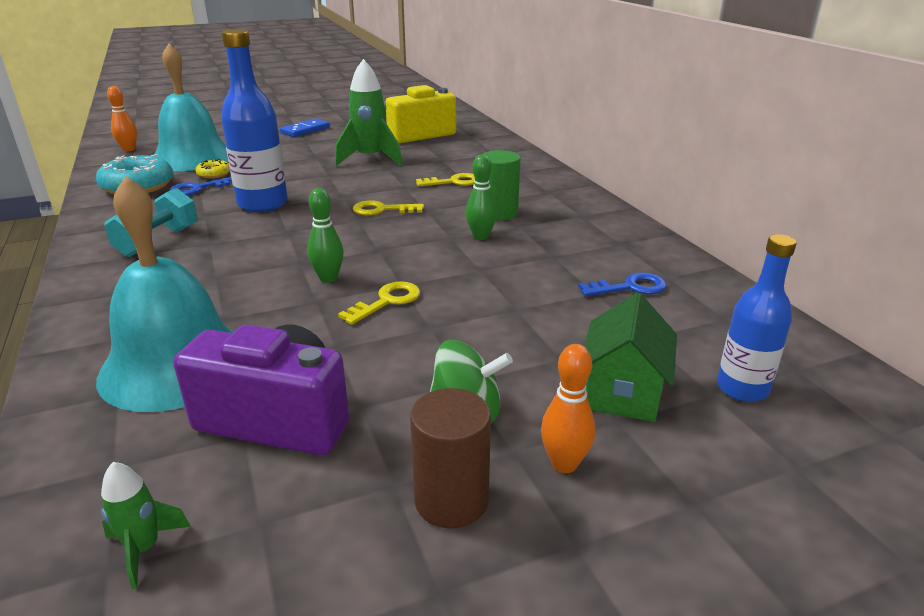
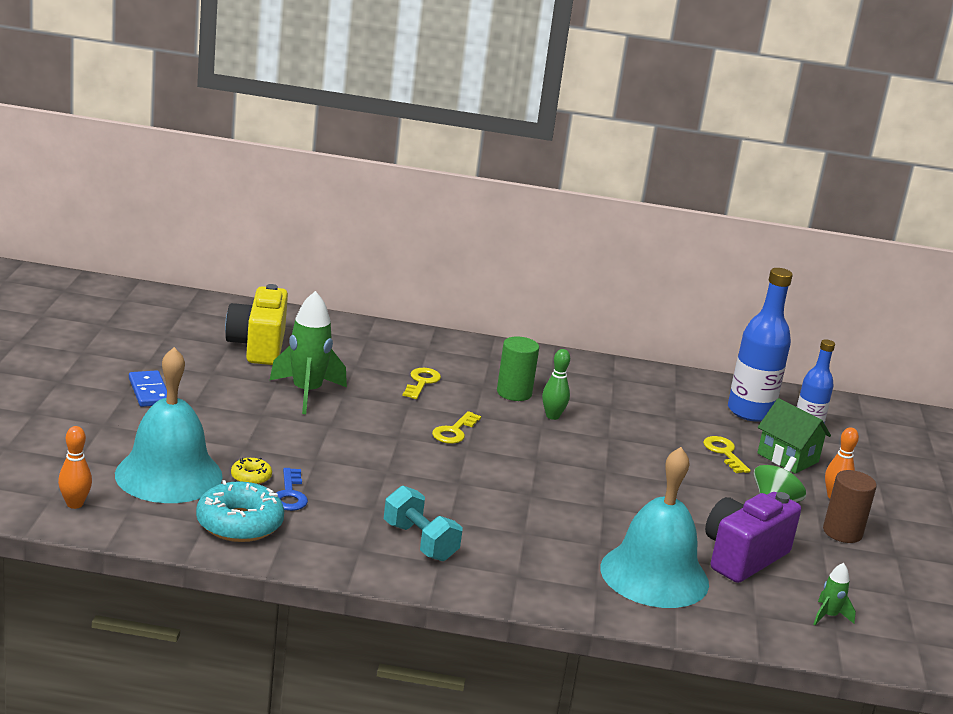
camera: 65 degrees left, 5 degrees down
(263, 204) = (376, 475): blue bottle -> blue bottle (750, 412)
(328, 278) = (570, 492): green bowling pin -> none
(387, 301) = (627, 483): yellow key -> yellow key (724, 453)
(630, 287) = (679, 405): blue key -> none

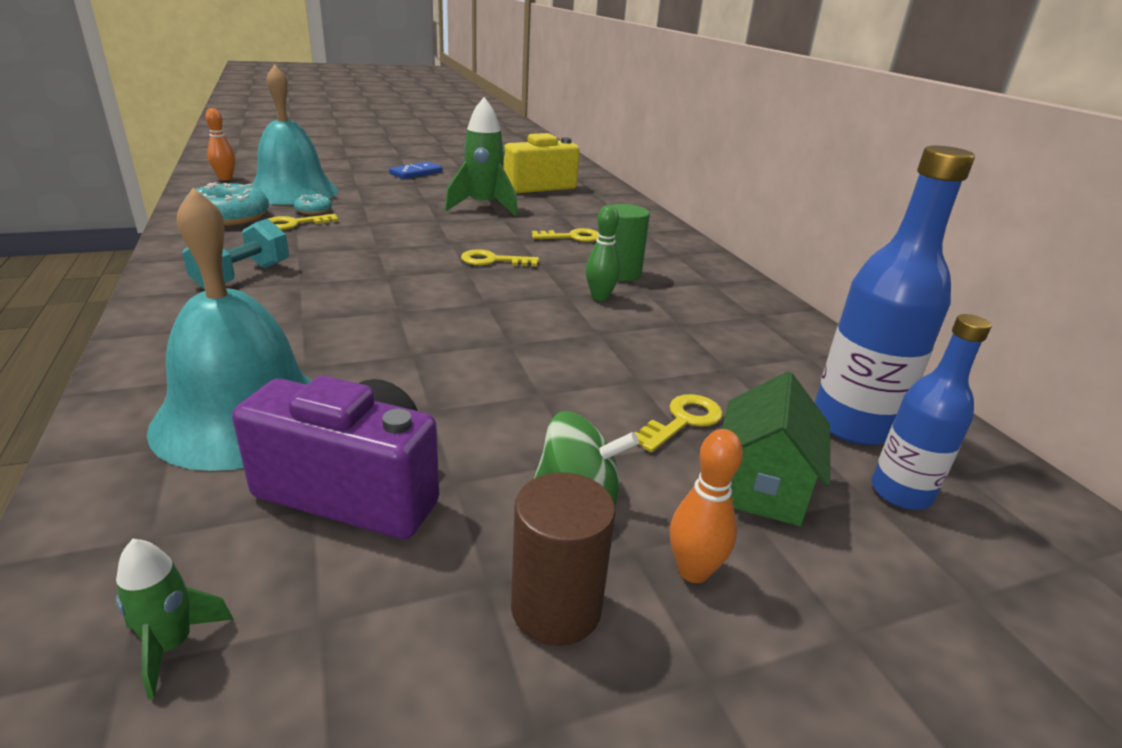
camera: 65 degrees right, 5 degrees up
(251, 477) = (313, 210): yellow donut -> turquoise donut
(289, 494) = (295, 224): blue key -> yellow key

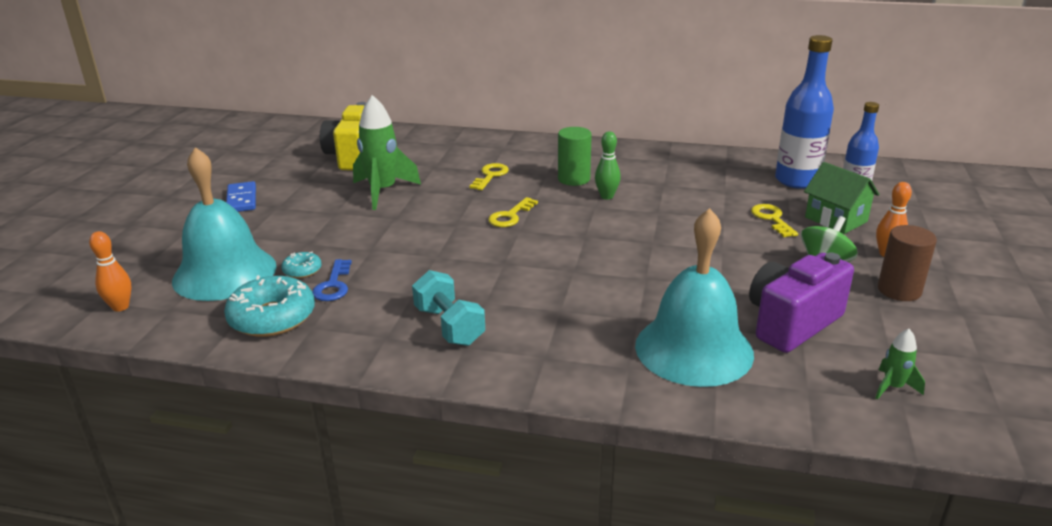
camera: 55 degrees left, 0 degrees up
(295, 224) = (333, 285): yellow key -> blue key

